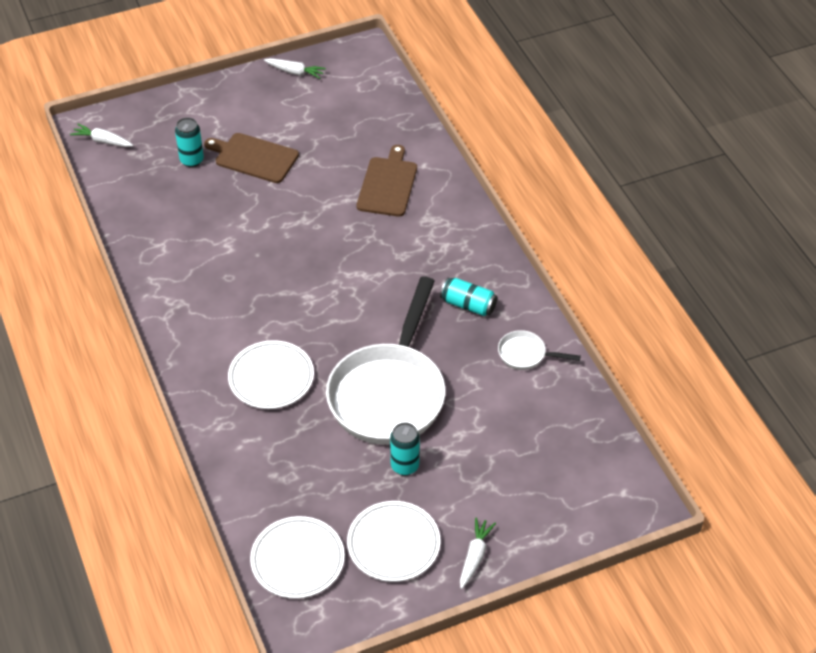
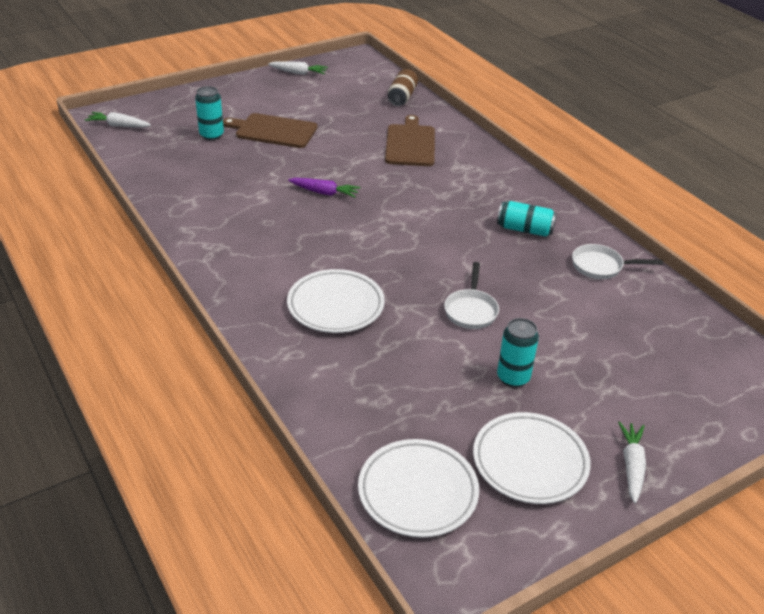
camera: 10 degrees left, 10 degrees down
(288, 244) = (324, 193): none -> purple carrot
(389, 393) = (471, 310): white pan -> white pan, size x0.41
(396, 116) = (402, 97): none -> brown can

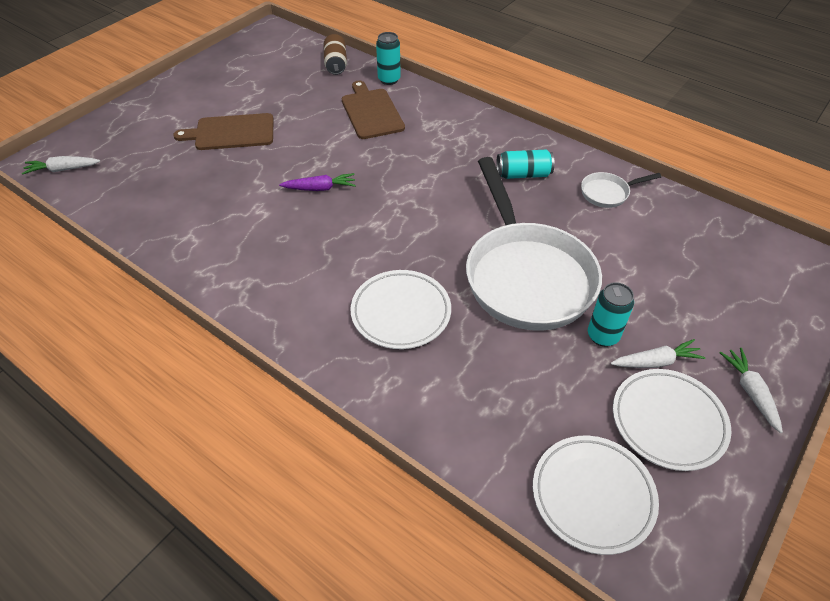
camera: 20 degrees left, 10 degrees up
(211, 135) = (170, 154): turquoise can -> turquoise can (389, 80)
(298, 73) = (221, 61): white carrot -> white carrot (655, 362)
(471, 310) = (526, 275): white pan -> white pan, size x2.43

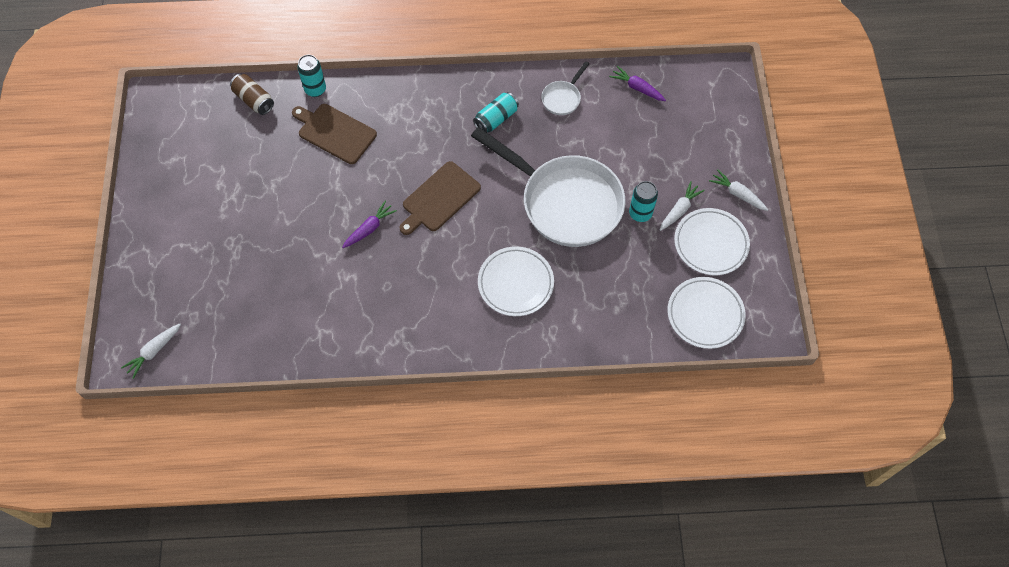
camera: 40 degrees left, 15 degrees up
(231, 132) = (247, 226): brown cutting board -> brown cutting board (439, 198)
(701, 226) = (637, 88): none -> purple carrot

